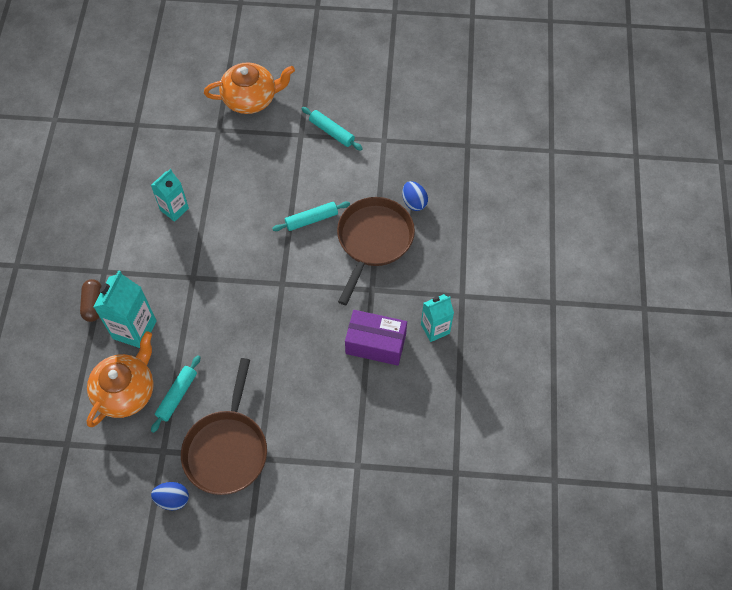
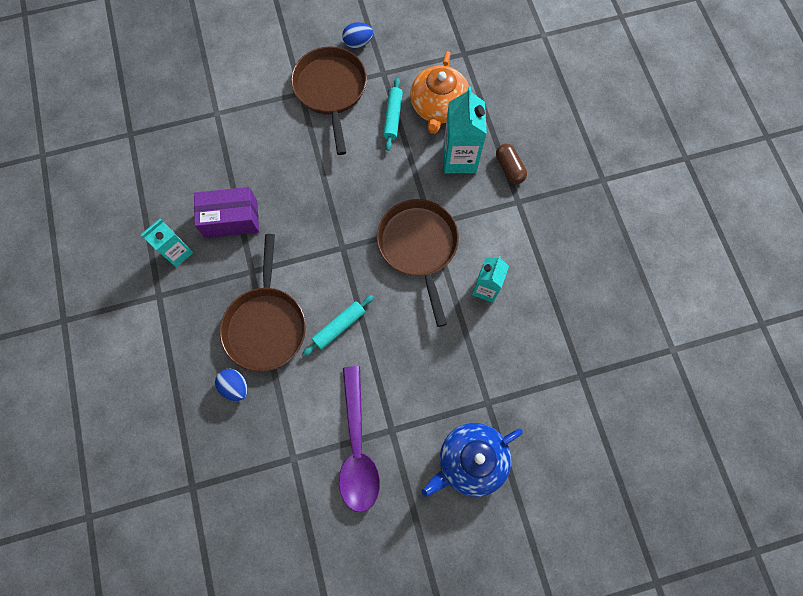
camera: 160 degrees right, 10 degrees up
(214, 261) = (419, 247): none -> brown pan
(251, 98) = (470, 460): orange teapot -> blue teapot
(332, 132) = (357, 447): turquoise rolling pin -> purple spoon

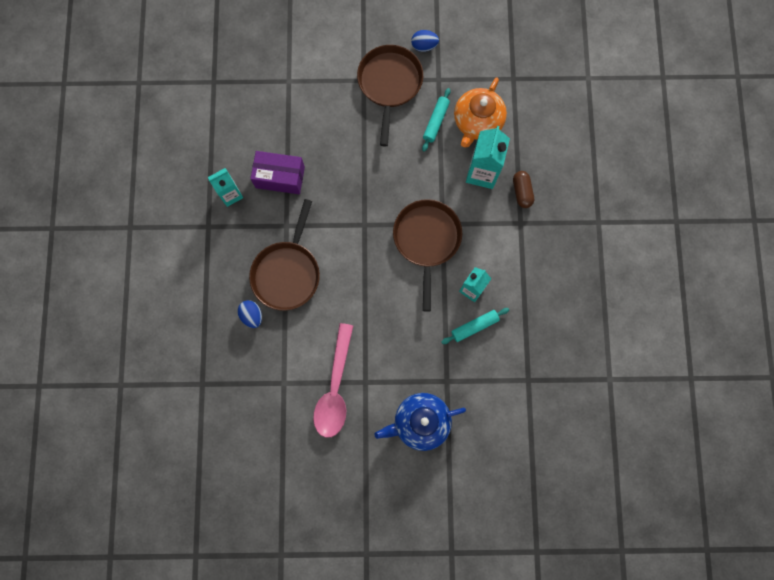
camera: 15 degrees right, 5 degrees up
(339, 327) = (345, 289): turquoise rolling pin -> turquoise rolling pin (474, 326)
(357, 447) = (335, 388): purple spoon -> pink spoon

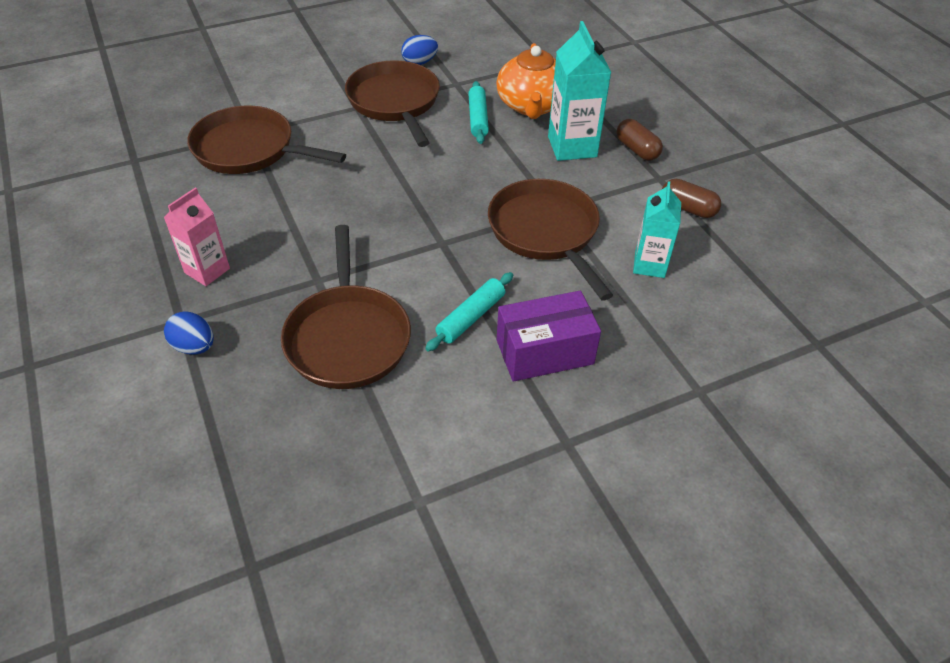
camera: 25 degrees left, 30 degrees down
(231, 194) = (207, 270): turquoise carton -> pink carton
(252, 315) = (310, 417): blue egg -> blue egg (194, 347)
(280, 177) = (281, 229): purple box -> purple box (544, 352)
(283, 98) = (249, 149): none -> brown pan
(335, 388) = (519, 472): pink spoon -> none
(420, 422) = (701, 467): blue teapot -> none
(474, 326) = (687, 306): turquoise rolling pin -> turquoise rolling pin (471, 317)
(521, 255) = (687, 208): none -> brown capsule

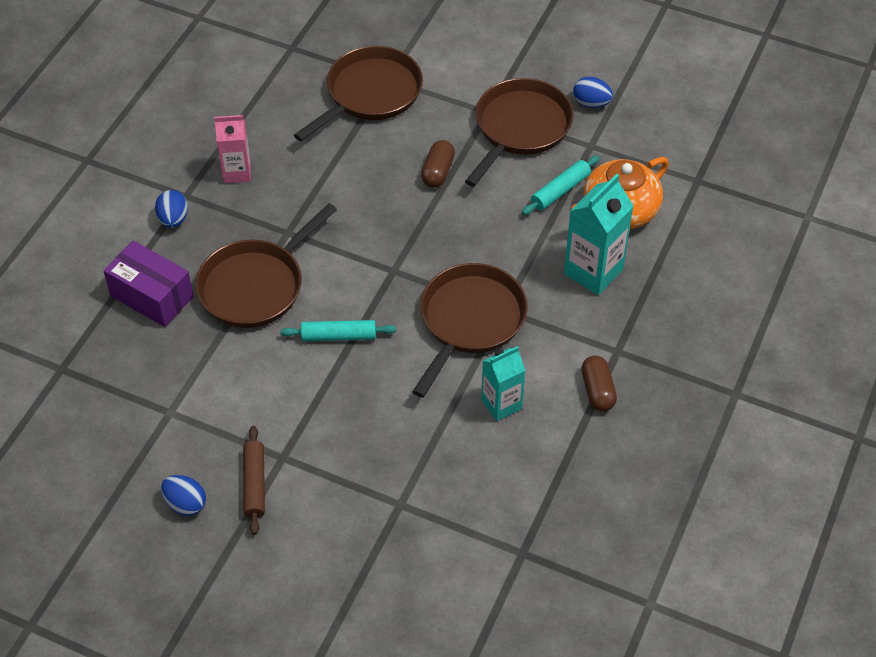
camera: 50 degrees right, 5 degrees up
(249, 149) = (370, 94): brown pan -> brown pan turned 60 degrees clockwise
(544, 352) = (348, 396): purple box -> purple box (152, 296)
(550, 565) = (185, 504): none -> blue egg
(579, 486) = (254, 484): none -> brown rolling pin
(637, 150) = (639, 315): brown capsule -> brown capsule (438, 172)

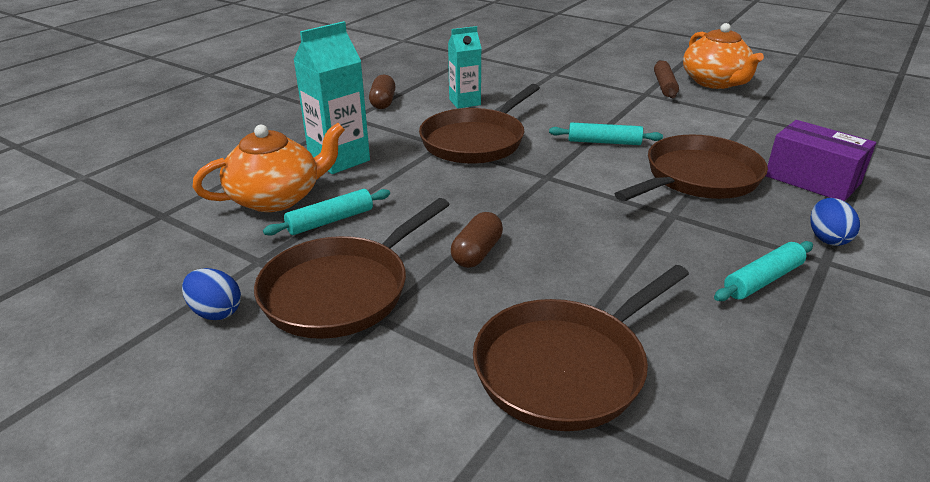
camera: 170 degrees left, 20 degrees down
(185, 504) = (715, 82): blue egg -> orange teapot
(237, 172) = (763, 280): pink carton -> turquoise rolling pin

